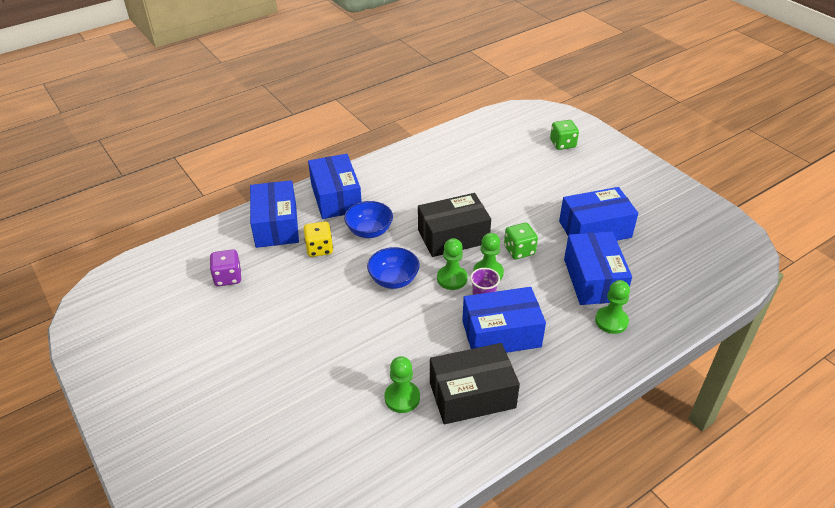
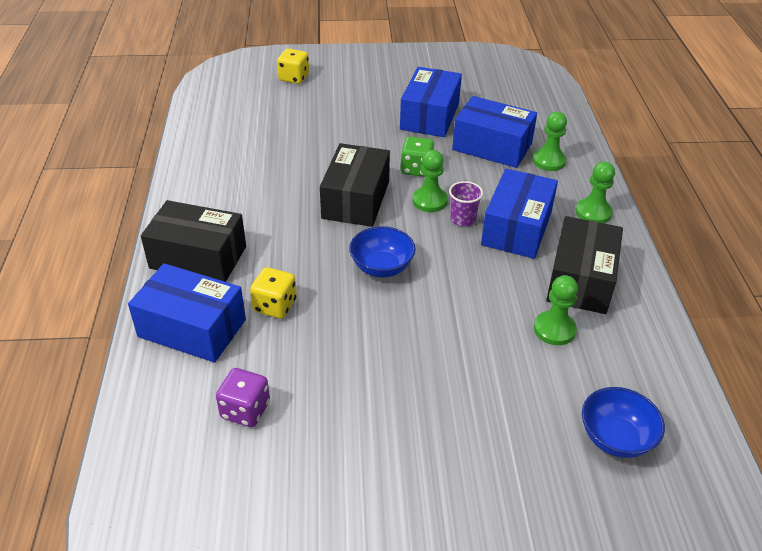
camera: 60 degrees left, 0 degrees up
(336, 197) = (198, 257): blue box -> black box
(369, 231) = (286, 254): blue bowl -> blue bowl (615, 438)
(452, 278) = (416, 227): green pawn -> green pawn (593, 212)
(562, 144) = (294, 78): green dice -> yellow dice

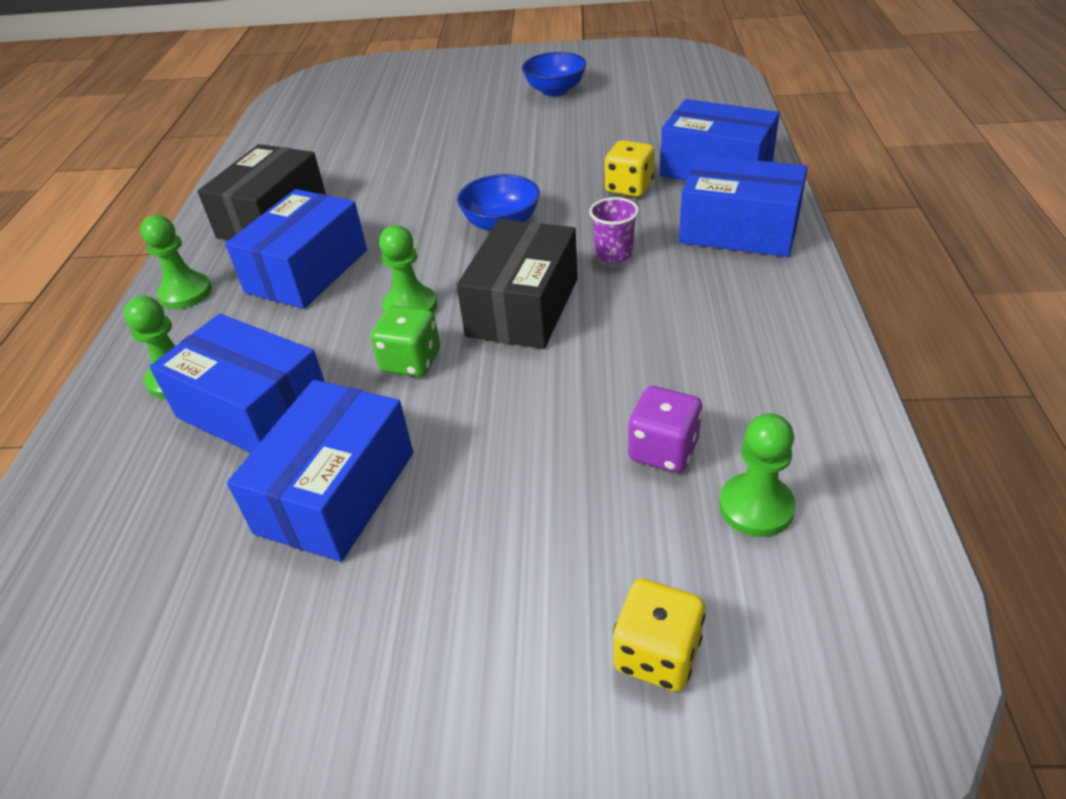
camera: 170 degrees left, 0 degrees up
(198, 257) = (739, 230): black box -> blue box
(245, 410) = (644, 122): purple dice -> purple dice (663, 450)
(463, 219) = (374, 281): purple cup -> purple cup (614, 254)
(554, 329) = (336, 177): green pawn -> green pawn (756, 507)
(615, 438) = (337, 119): blue bowl -> blue bowl (555, 91)

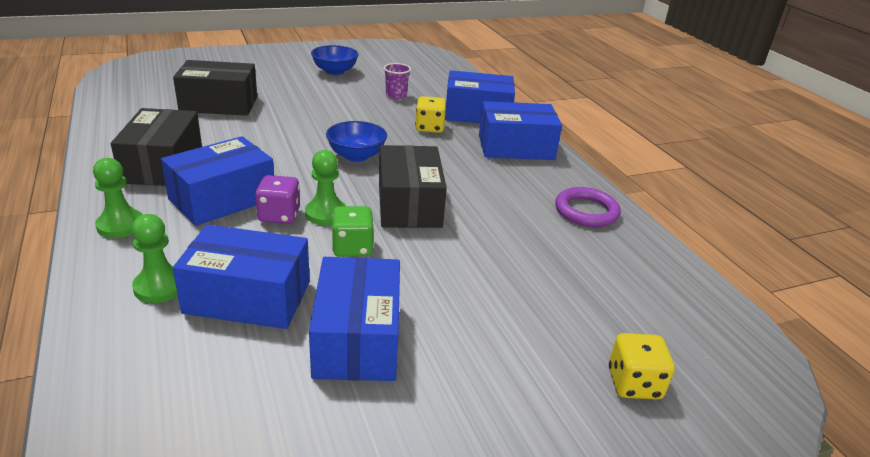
camera: 30 degrees left, 10 degrees down
(307, 271) = (222, 199): blue box -> blue box turned 45 degrees clockwise
(383, 135) = (219, 104): none -> black box
(614, 254) = (448, 167): purple cup -> purple cup (396, 95)
(663, 450) = (558, 274): purple dice -> purple dice (279, 215)
(756, 507) = (631, 294): green pawn -> none
(780, 352) = (586, 211): none -> purple ring

